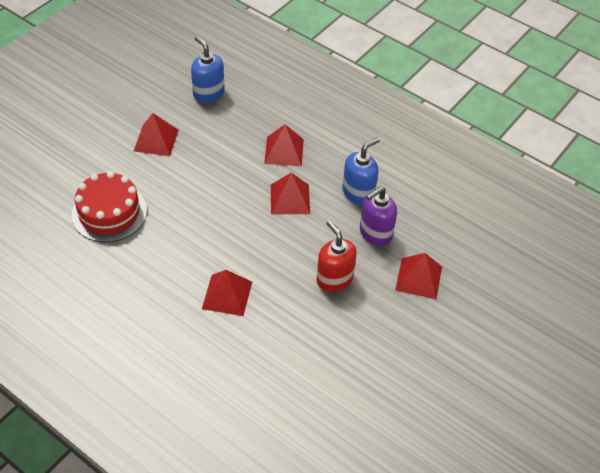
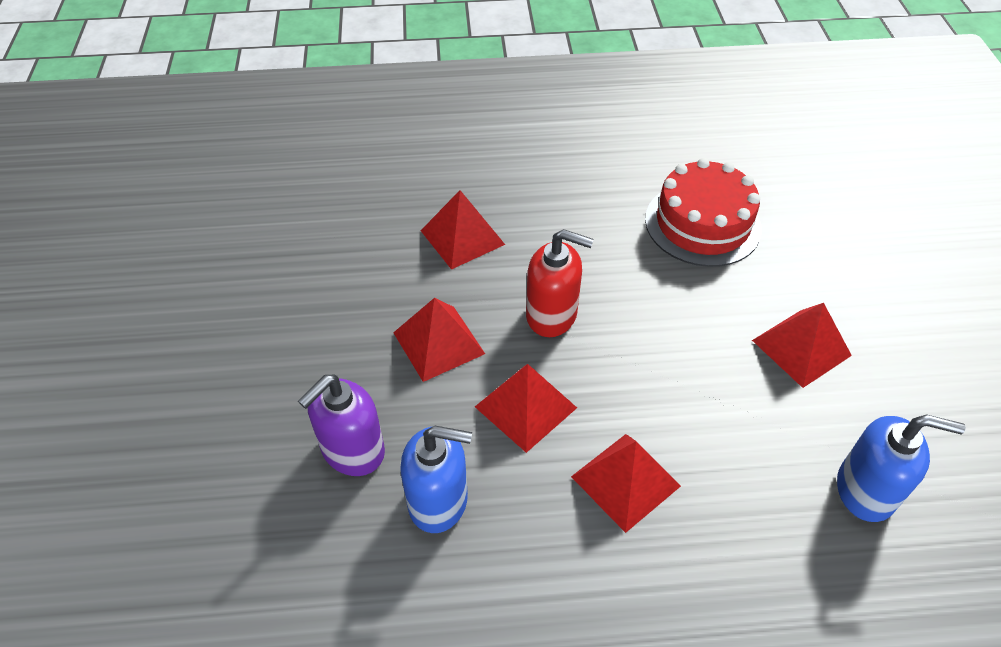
camera: 140 degrees right, 0 degrees up
(334, 279) = (353, 343): red soap dispenser -> red soap dispenser (552, 315)
(358, 193) = (438, 501): blue soap dispenser -> blue soap dispenser turned 90 degrees counterclockwise
(375, 233) = (352, 450): purple soap dispenser -> purple soap dispenser turned 150 degrees counterclockwise
(419, 278) = (233, 429): red pyramid -> red pyramid (438, 343)

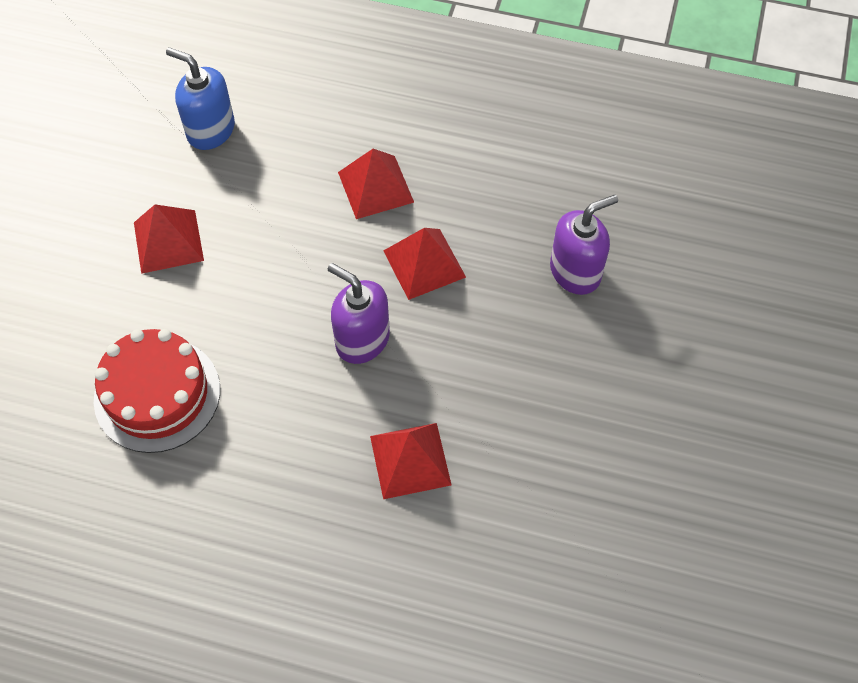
camera: 160 degrees left, 10 degrees up
(438, 343) = (476, 345): red pyramid -> none
(438, 501) = (519, 215): blue soap dispenser -> none
(552, 315) = (362, 340): red soap dispenser -> purple soap dispenser

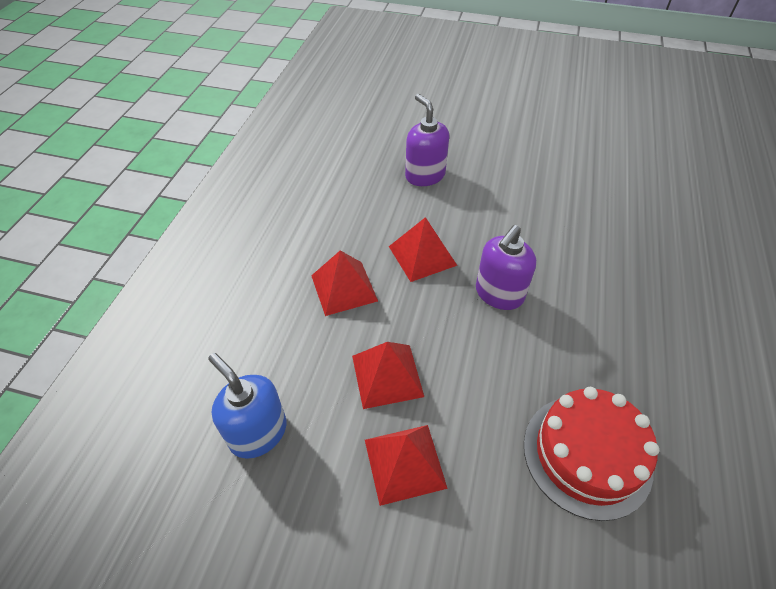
camera: 90 degrees left, 10 degrees down
(210, 130) = (258, 432): blue soap dispenser -> blue soap dispenser turned 105 degrees clockwise
(410, 460) = (596, 263): red pyramid -> red pyramid (387, 375)

